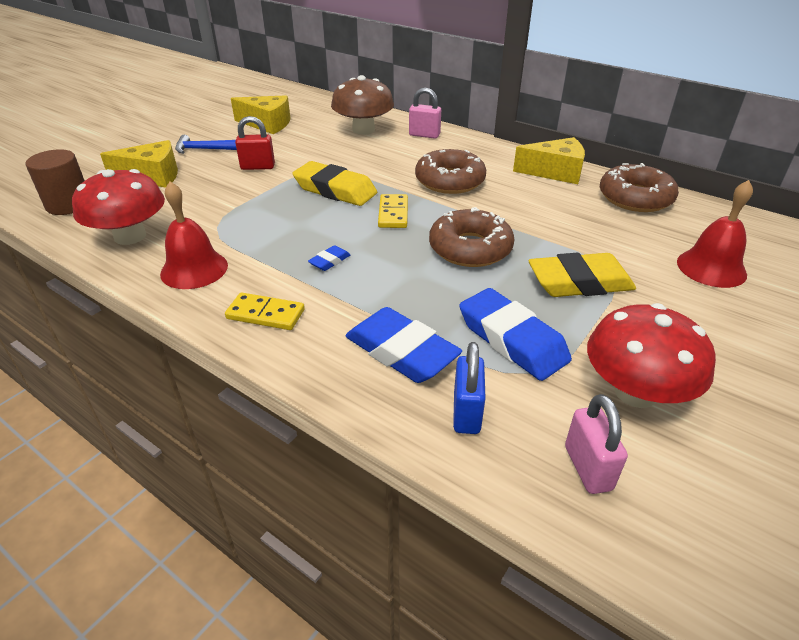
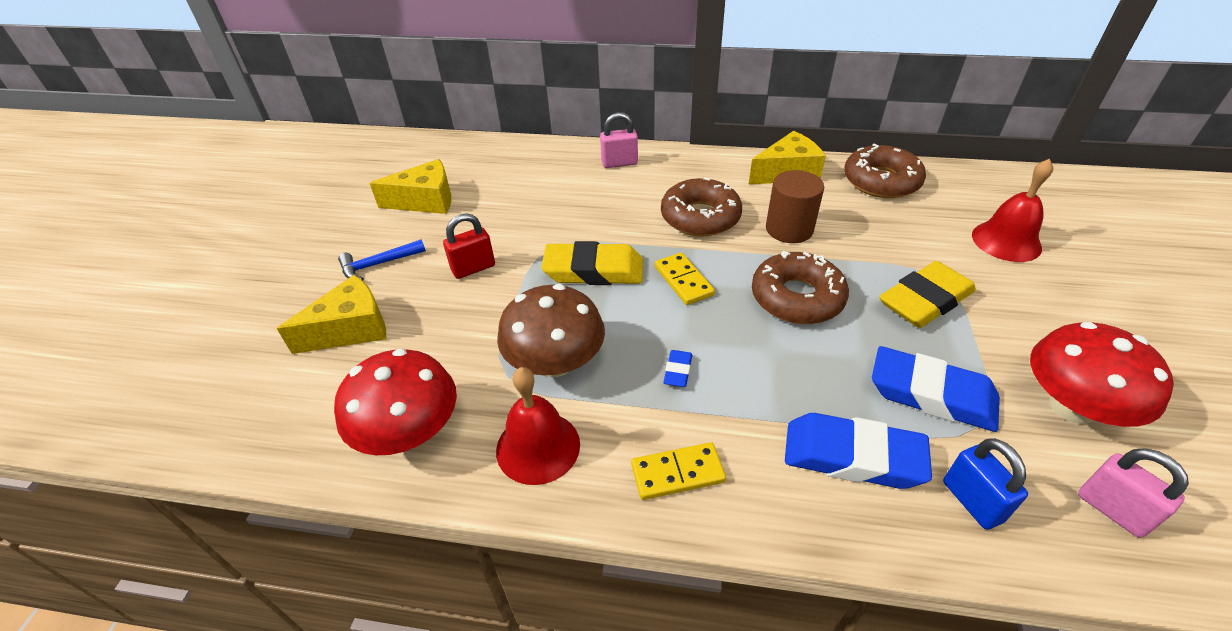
camera: 25 degrees left, 5 degrees up
(69, 205) = (274, 416): brown cylinder -> brown cylinder (789, 229)
(363, 130) = (547, 175): brown mushroom -> brown mushroom (555, 362)

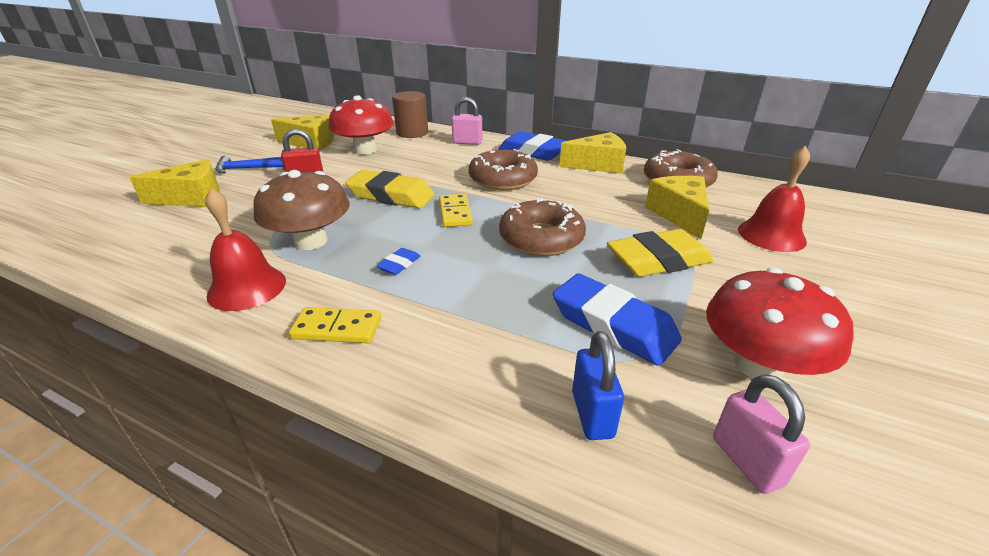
camera: 15 degrees right, 10 degrees down
(410, 432) = (168, 259): red mushroom -> red mushroom (365, 150)
(789, 229) = (571, 197): brown cylinder -> brown cylinder (412, 133)
(852, 456) = (500, 352): blue eraser -> blue eraser (533, 152)
(909, 232) = (679, 215): none -> yellow cheese

